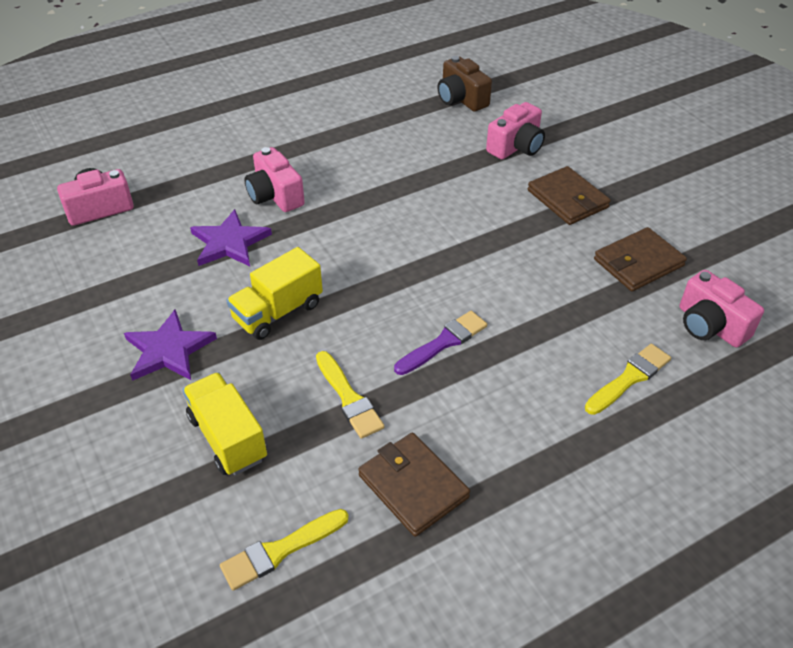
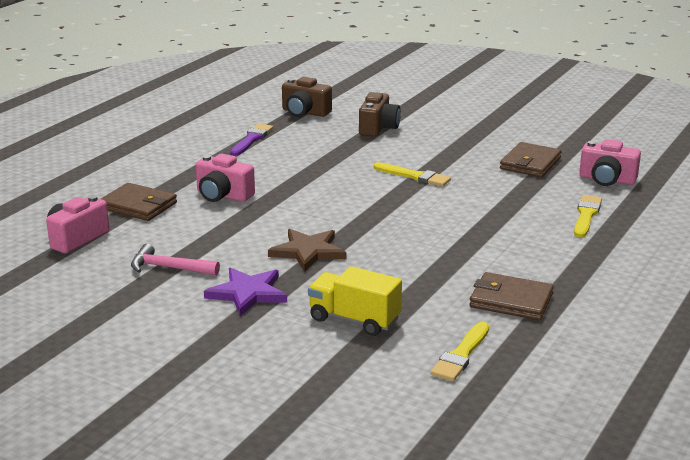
camera: 30 degrees left, 20 degrees down
(136, 282) = (169, 268): none -> pink hammer
(229, 242) = (219, 228): purple star -> none
(278, 312) = (308, 252): yellow truck -> brown star
(348, 397) = (416, 276): yellow brush -> yellow brush (414, 176)
(443, 342) = (448, 233): purple brush -> purple brush (251, 139)
(516, 147) = (378, 128): pink camera -> brown camera
(567, 199) = (447, 145): brown wallet -> brown wallet (138, 206)

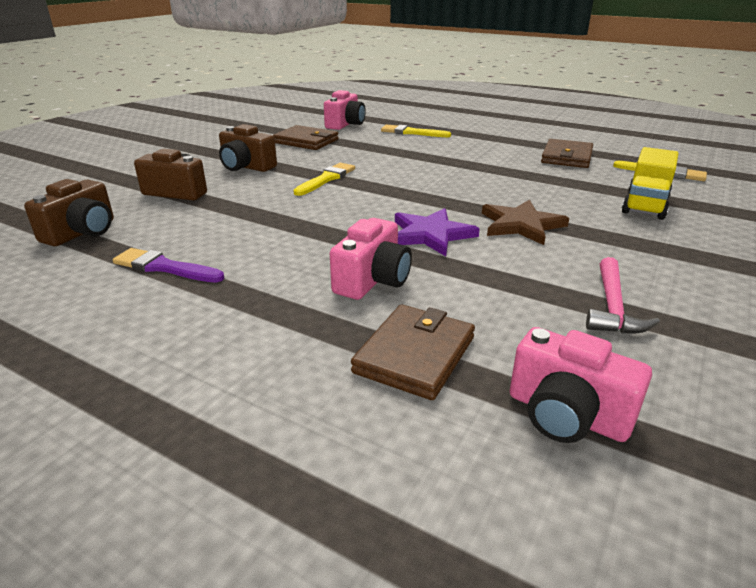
camera: 90 degrees left, 5 degrees up
(248, 293) = (637, 253): purple star -> purple star (431, 234)
(443, 144) = (246, 167): none -> brown camera

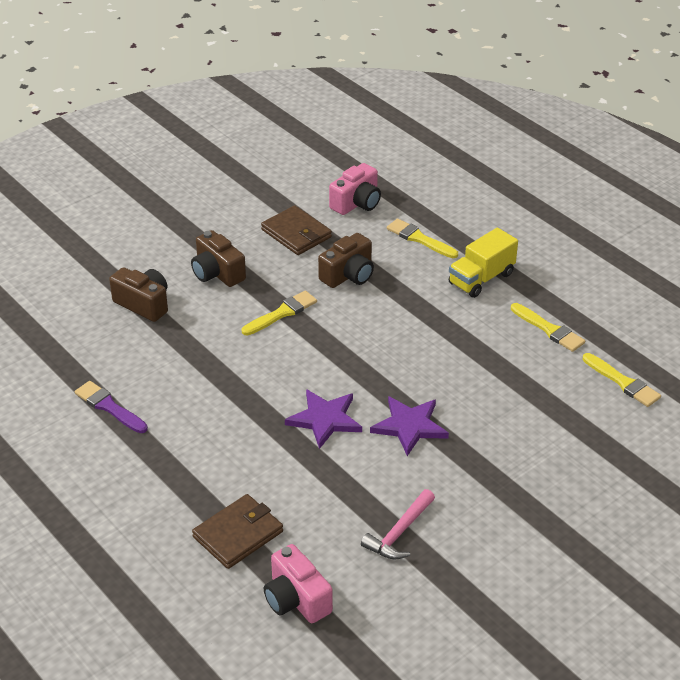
camera: 20 degrees right, 10 degrees up
(82, 232) = (58, 347): brown camera -> brown camera (348, 275)
(372, 280) = (249, 460): pink camera -> none
(521, 225) = (409, 426): brown star -> purple star
(566, 157) = (548, 329): brown wallet -> yellow brush
(645, 205) = (547, 428): yellow truck -> yellow truck (481, 279)

